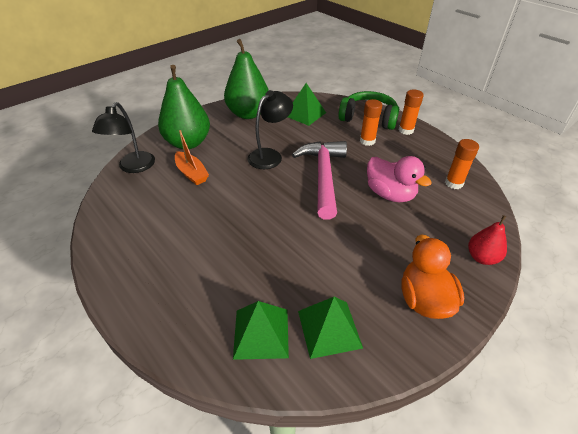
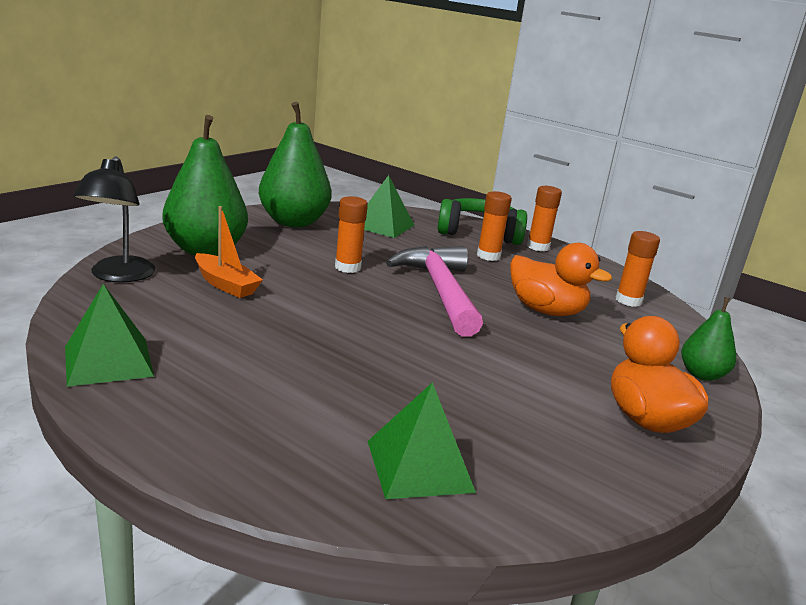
camera: 15 degrees left, 20 degrees down
(270, 155) = (347, 267): black lamp -> orange glue stick
(329, 328) = (524, 456): green pyramid -> green pyramid (108, 361)
(390, 194) = (546, 311): pink duck -> orange duck
(482, 257) = (702, 374): red pear -> green pear

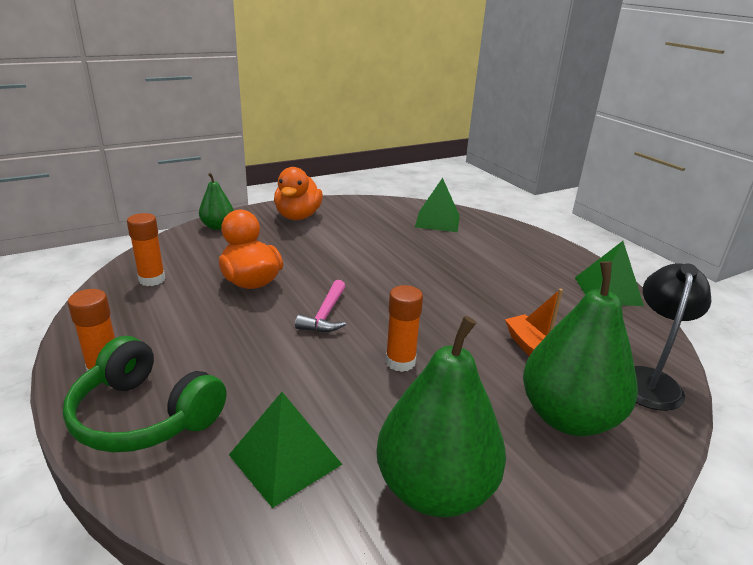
camera: 155 degrees left, 5 degrees up
(440, 291) = (325, 315): pink hammer -> pink hammer, size x0.52
(488, 256) = (204, 360): orange glue stick -> none

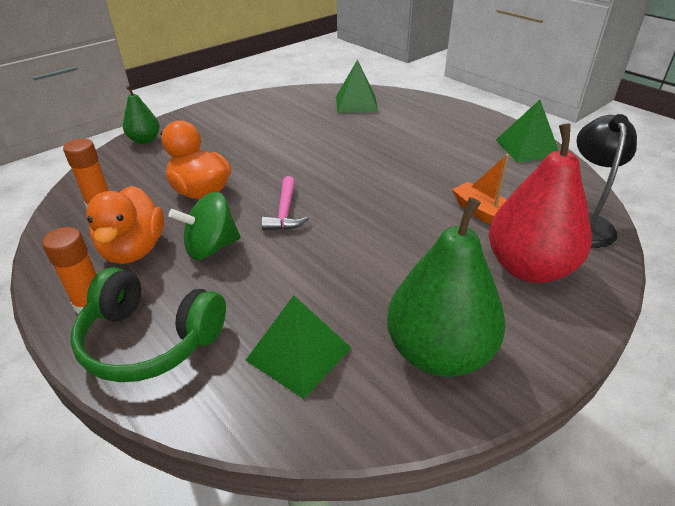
camera: 10 degrees left, 10 degrees up
(239, 337) = (211, 247): none -> green spinning top
(298, 216) = (221, 118): orange duck -> orange duck (134, 250)
(400, 362) = (369, 245): orange glue stick -> none
(568, 417) = (529, 268): green pear -> red pear

